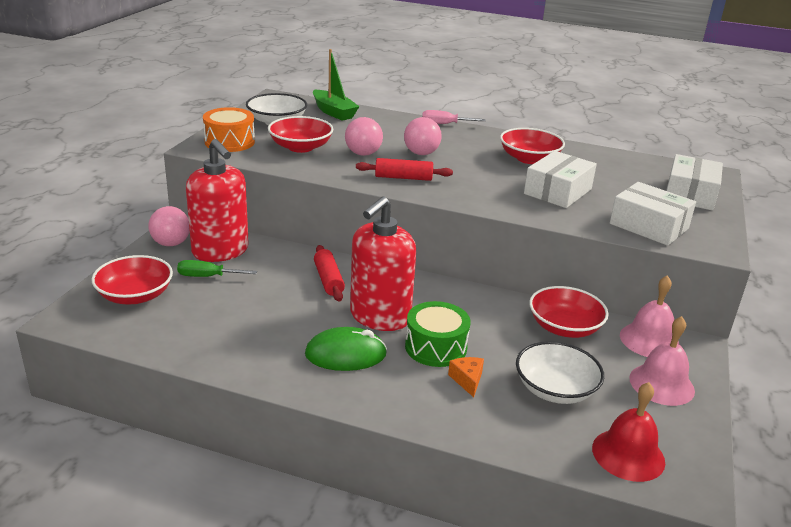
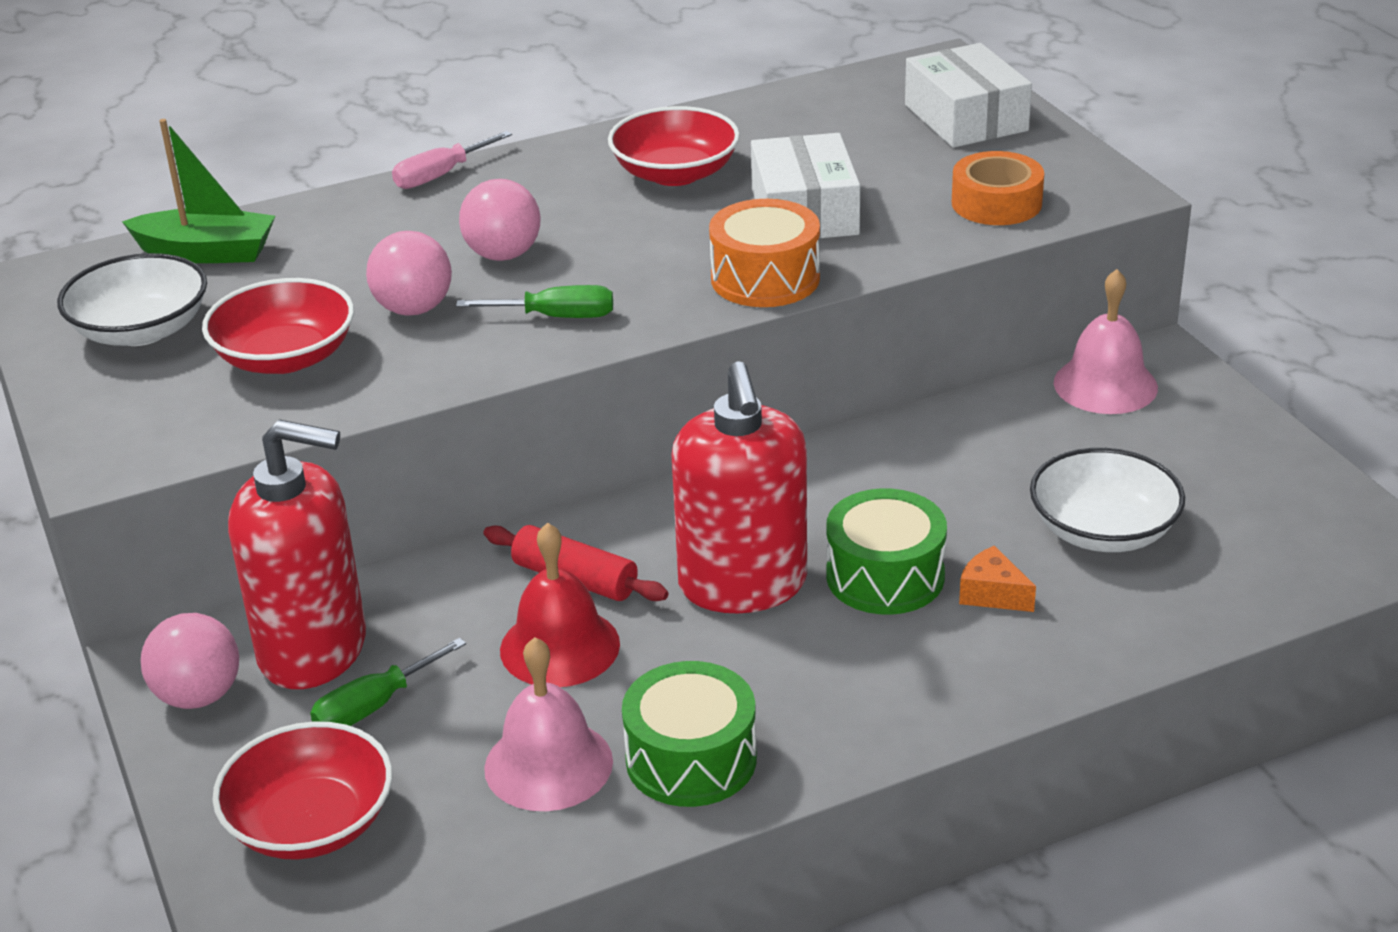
camera: 40 degrees left, 5 degrees up
(229, 142) = (136, 421): orange drum -> orange drum (765, 278)
(266, 356) = (691, 759): none -> green drum
(345, 354) = (791, 673): green mouse -> none
(403, 178) = (556, 317): red rolling pin -> green screwdriver
(564, 327) = (990, 434): red bowl -> none
(628, 454) = (1285, 556): red bell -> red bell (560, 646)
(649, 226) = (996, 203): white box -> orange tape
(661, 384) = (1197, 438): pink bell -> pink bell (548, 764)

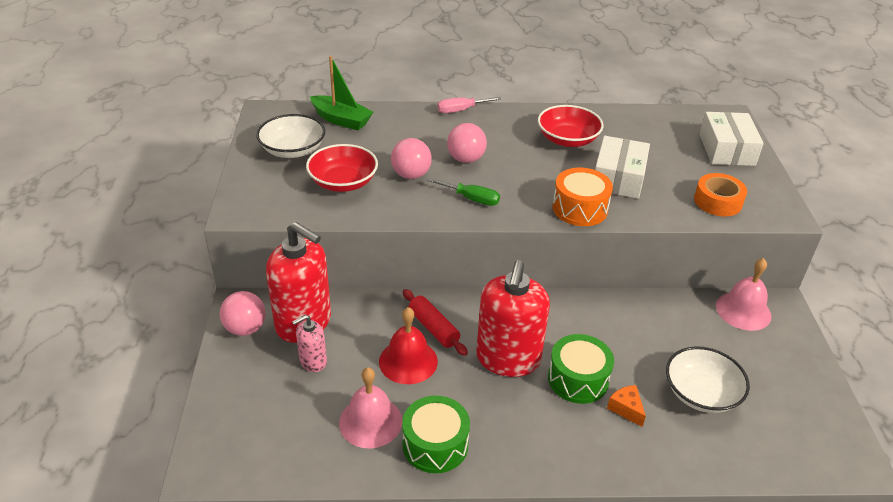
camera: 20 degrees right, 5 degrees up
(311, 823) = (255, 411): red bowl -> none
(374, 706) = (313, 361): green screwdriver -> pink soap dispenser

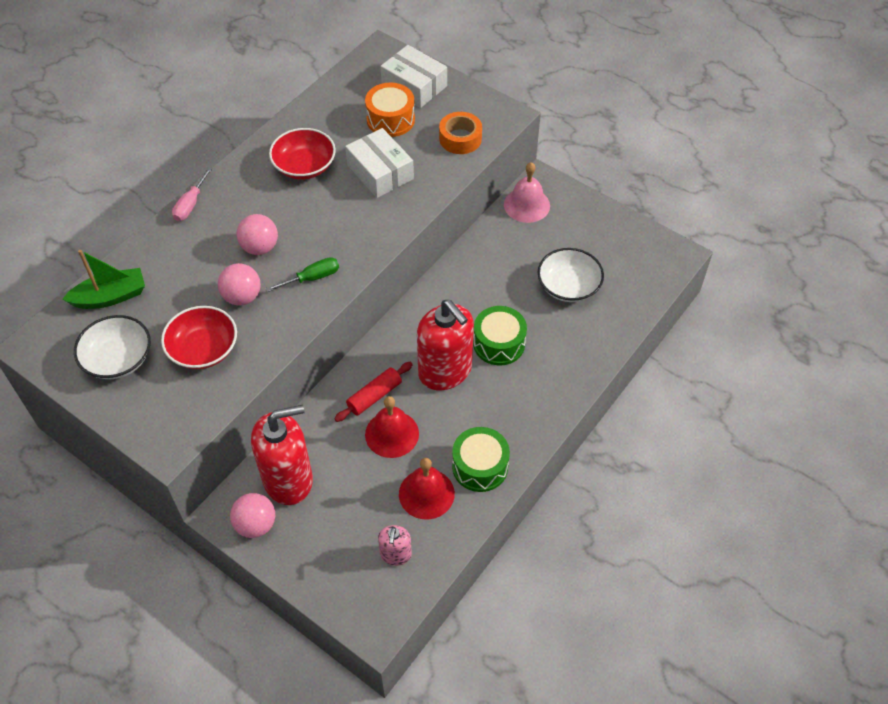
camera: 50 degrees left, 15 degrees up
(313, 361) = (335, 497): pink soap dispenser -> pink soap dispenser (395, 554)
(370, 421) = (426, 493): pink bell -> red bell
(433, 328) = (374, 396): red rolling pin -> red rolling pin turned 45 degrees counterclockwise
(580, 208) = (389, 221): orange drum -> orange drum (390, 119)
(626, 409) = (545, 336): orange cheese -> none

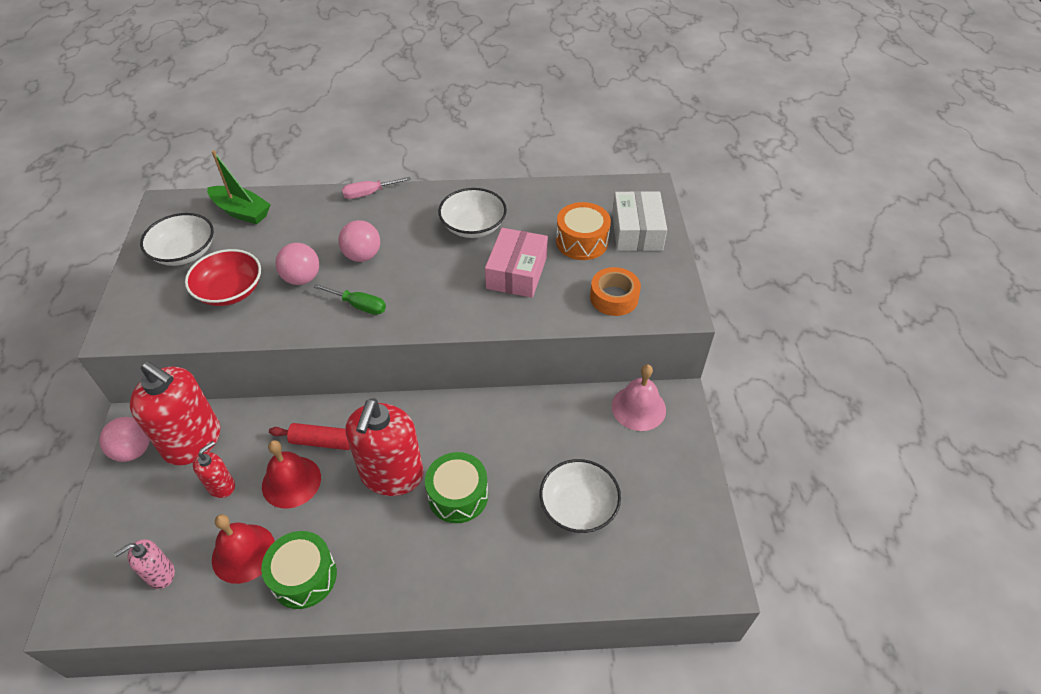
camera: 50 degrees right, 5 degrees down
(304, 166) = (473, 226): red bowl -> white bowl
(352, 480) = (221, 486): none -> red soap dispenser
(380, 172) = (516, 272): white box -> pink box

